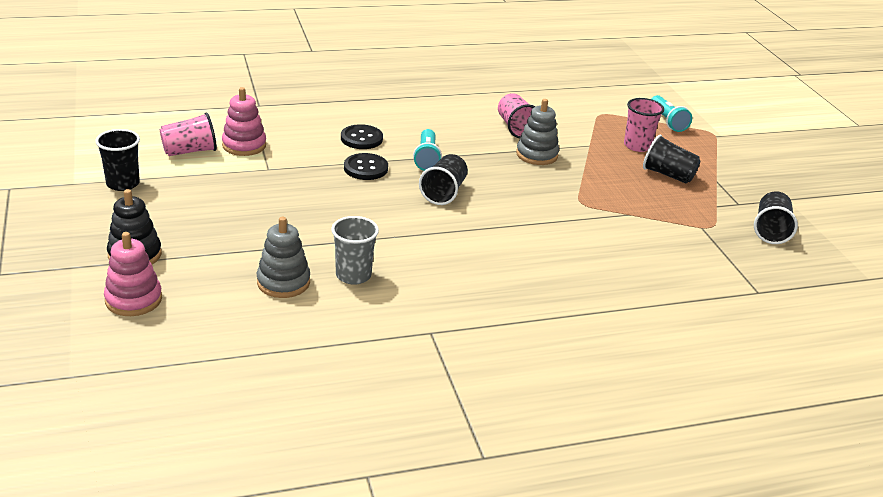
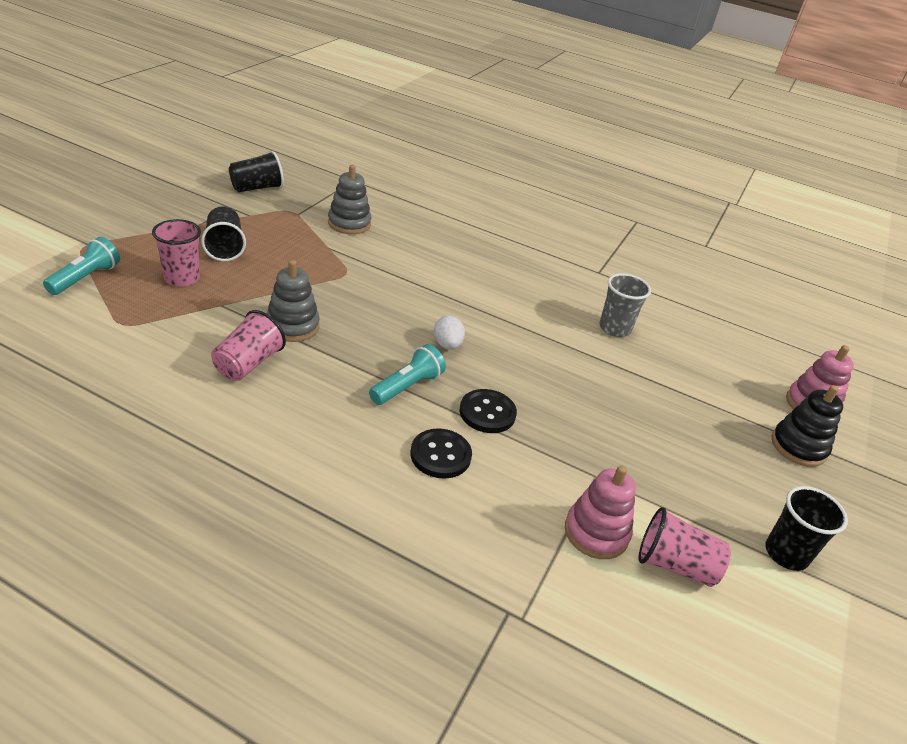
camera: 140 degrees left, 5 degrees up
(283, 282) = (676, 353): grey stacking toy -> grey stacking toy (349, 223)
(444, 192) = (447, 345): black cup -> white egg

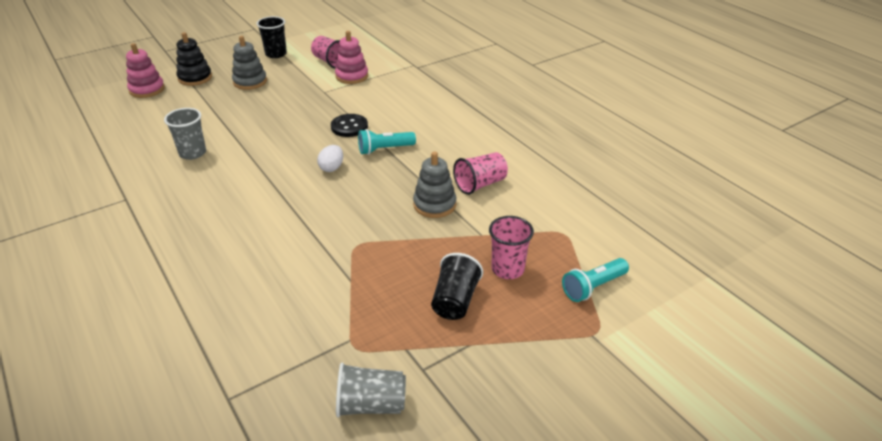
camera: 145 degrees left, 0 degrees up
(257, 188) = (371, 405): black cup -> grey cup
(349, 223) = (302, 310): grey stacking toy -> grey stacking toy (250, 82)
(440, 455) = (396, 115): black button -> none

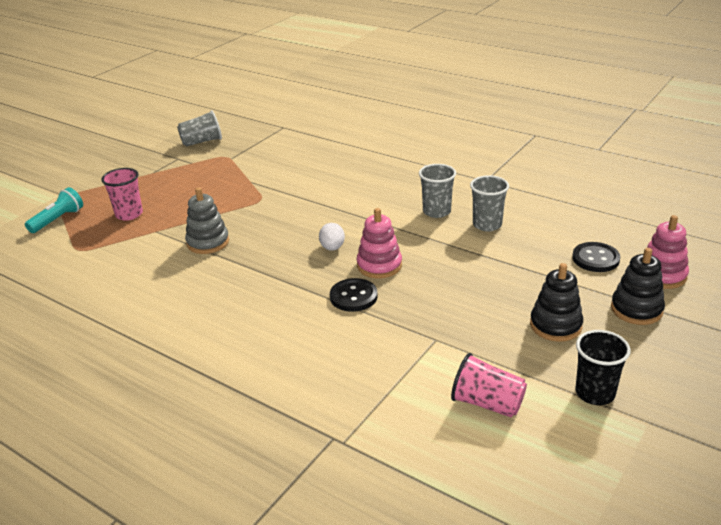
camera: 160 degrees right, 5 degrees down
(165, 108) = (595, 259): none -> black button
(213, 177) = (436, 211): none -> grey cup
(250, 82) = (555, 325): grey stacking toy -> black stacking toy
(352, 76) = (423, 381): pink stacking toy -> pink stacking toy (379, 265)
(384, 149) = (290, 281): turquoise flashlight -> none
(455, 301) = (167, 189): black cup -> none
(480, 184) = (167, 272): pink cup -> none

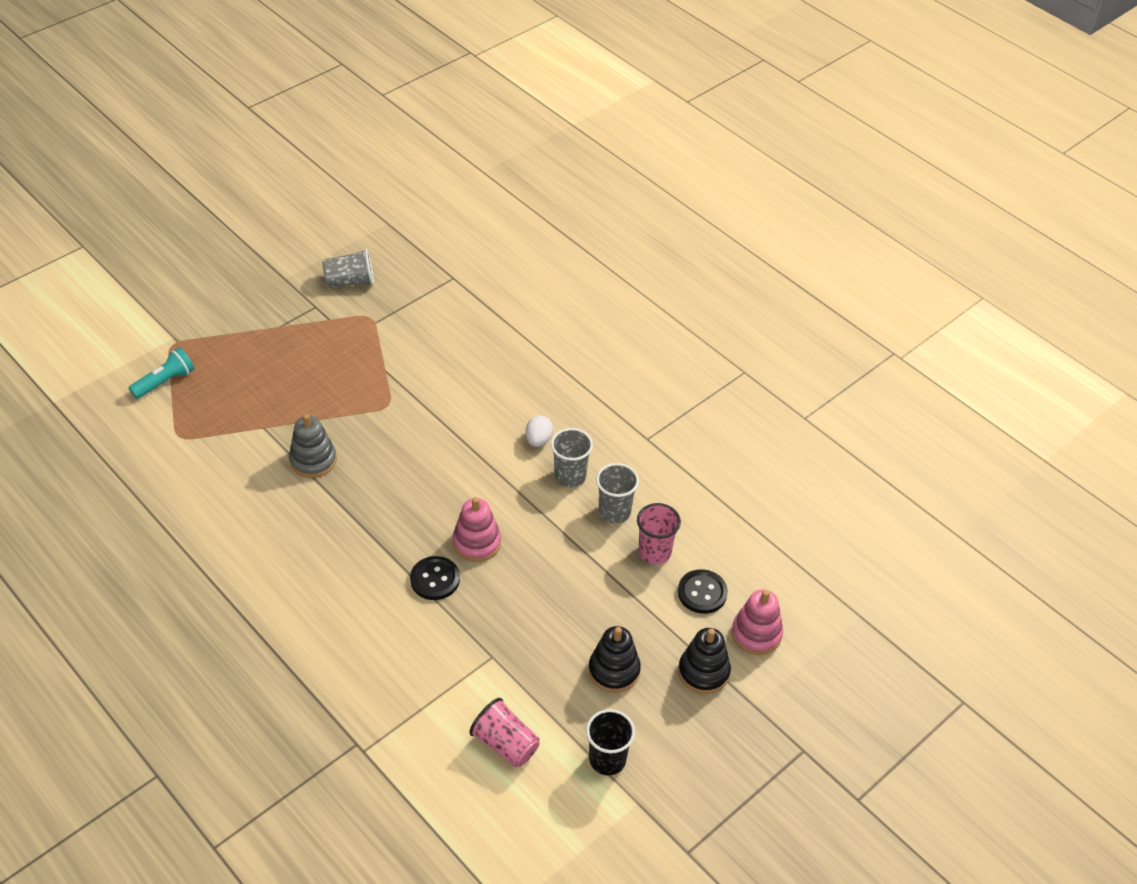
camera: 10 degrees right, 15 degrees up
(129, 214) = (241, 392): pink cup -> pink cup (654, 552)
(332, 248) = (438, 503): white egg -> white egg (538, 440)

